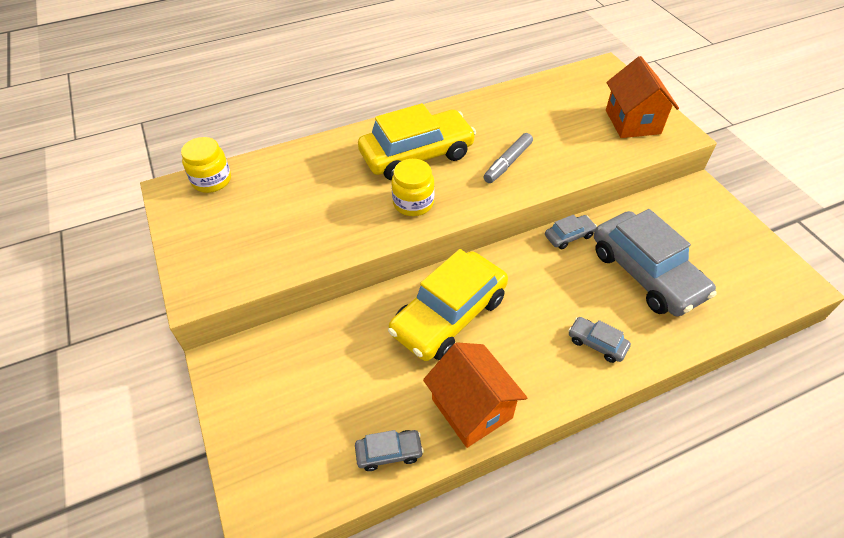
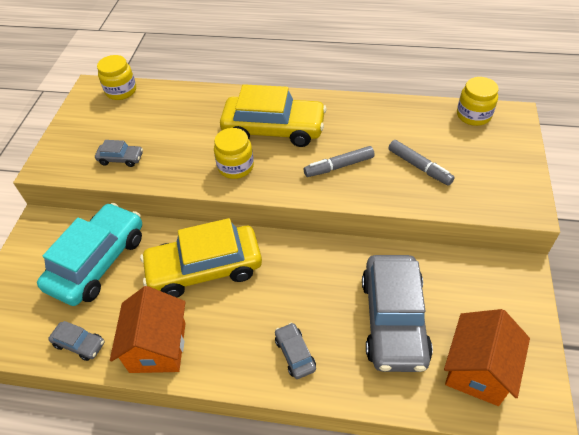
camera: 35 degrees right, 0 degrees up
(331, 365) = (98, 262): none -> turquoise car
(569, 236) = (356, 254): grey car -> grey car (121, 159)
(573, 136) = (419, 167): none -> grey marker
(576, 78) = (473, 115): none -> yellow jar
(632, 122) = (489, 177): orange house -> orange house (478, 370)

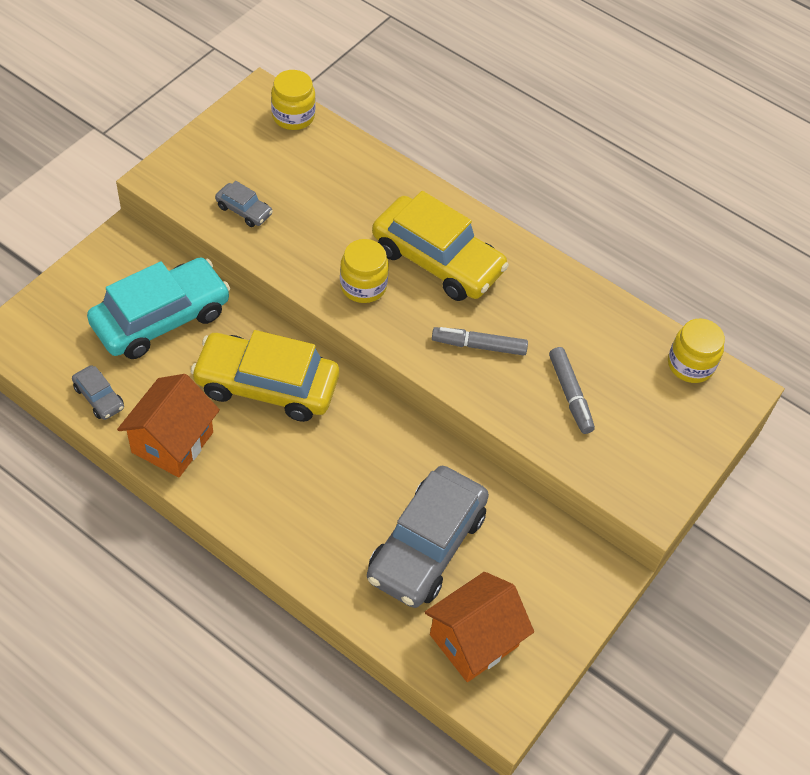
camera: 20 degrees right, 5 degrees up
(295, 354) = (302, 523): grey car -> none

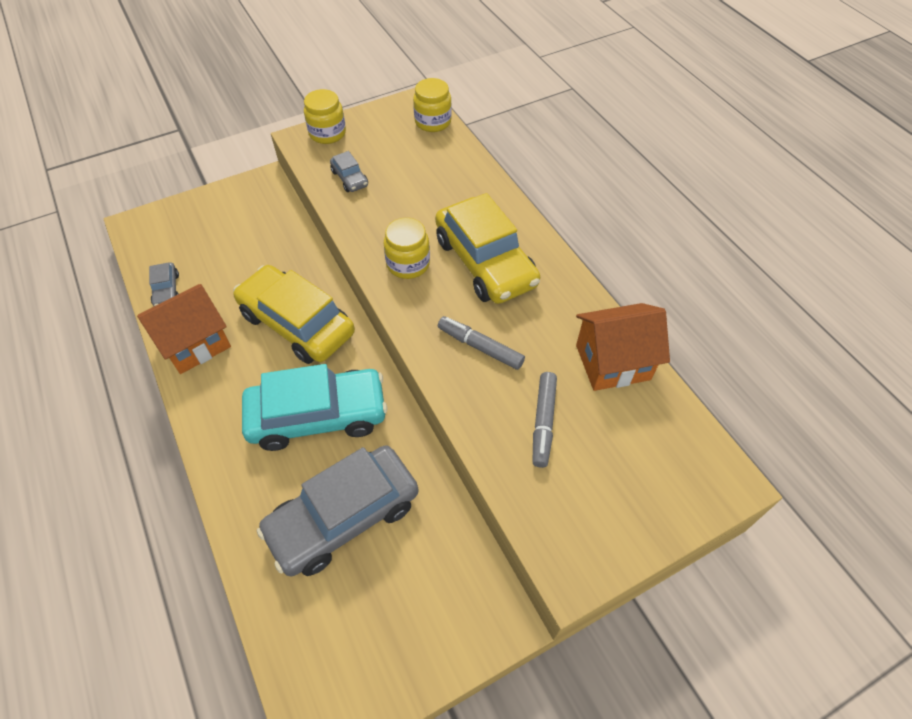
camera: 30 degrees right, 0 degrees up
(161, 318) = (252, 246): turquoise car -> turquoise car (318, 416)
(474, 640) = (332, 633): orange house -> orange house (612, 362)
(690, 365) = (684, 436): yellow jar -> yellow jar (327, 133)

